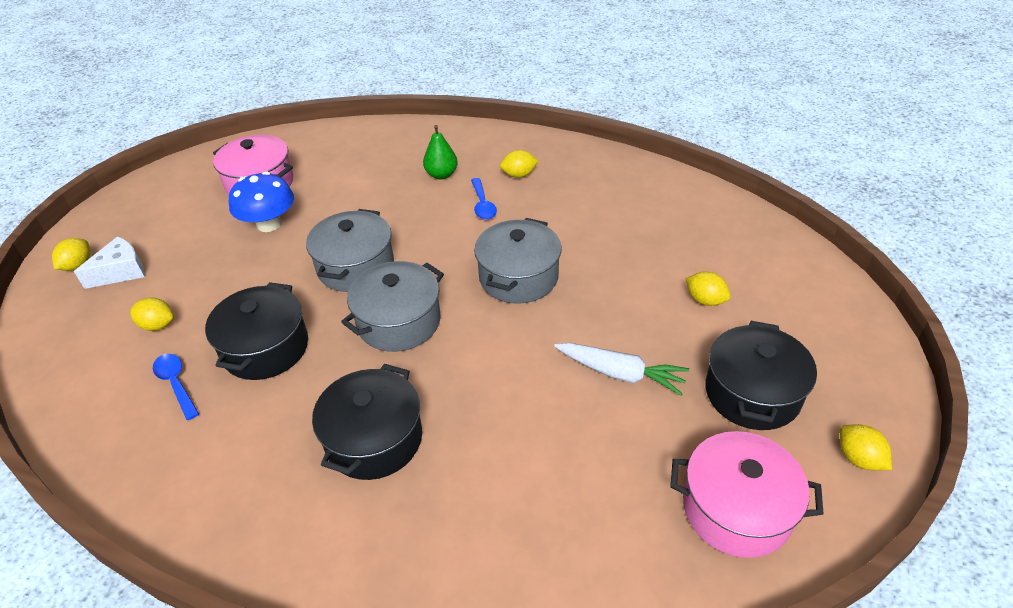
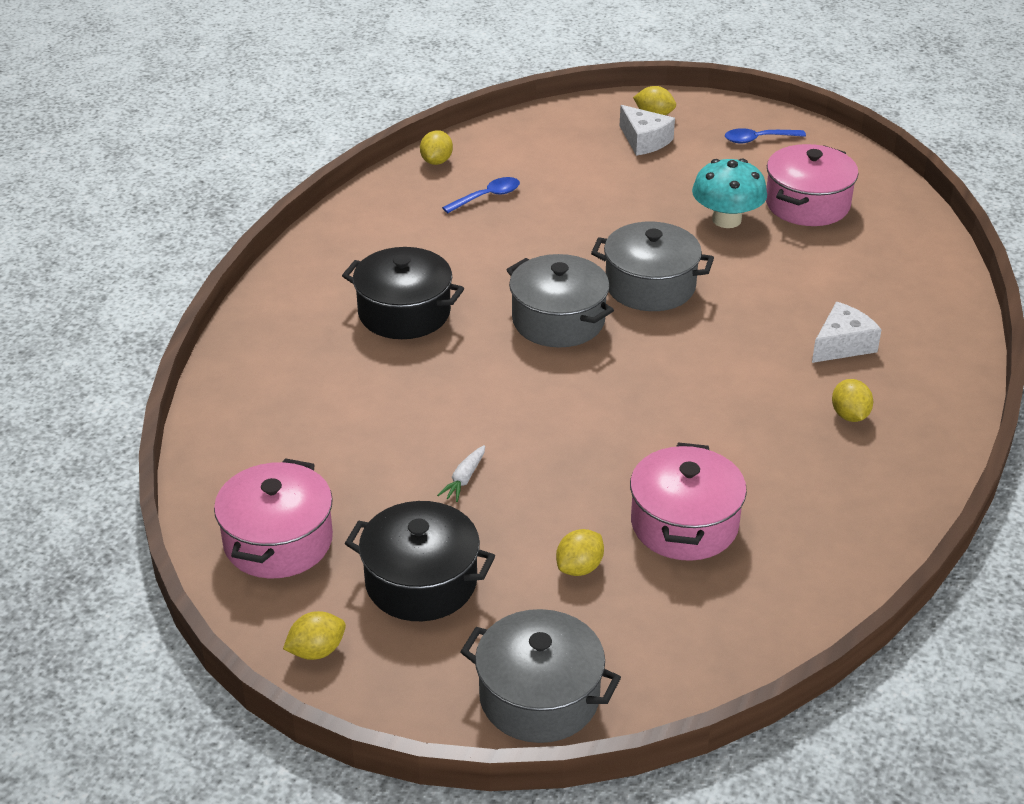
camera: 90 degrees right, 5 degrees down
(157, 325) = (564, 175): yellow lemon -> yellow lemon (436, 161)
(265, 348) = (527, 240): black pot -> none
(269, 224) = (726, 220): blue mushroom -> turquoise mushroom
(441, 174) = (842, 345): green pear -> white cheese
(483, 205) = (775, 381): blue spoon -> blue spoon (758, 139)
(518, 277) = (629, 408): grey pot -> grey pot (539, 697)
(620, 373) = (464, 479): white carrot -> white carrot, size x0.56
(644, 249) = (684, 524): none -> pink pot

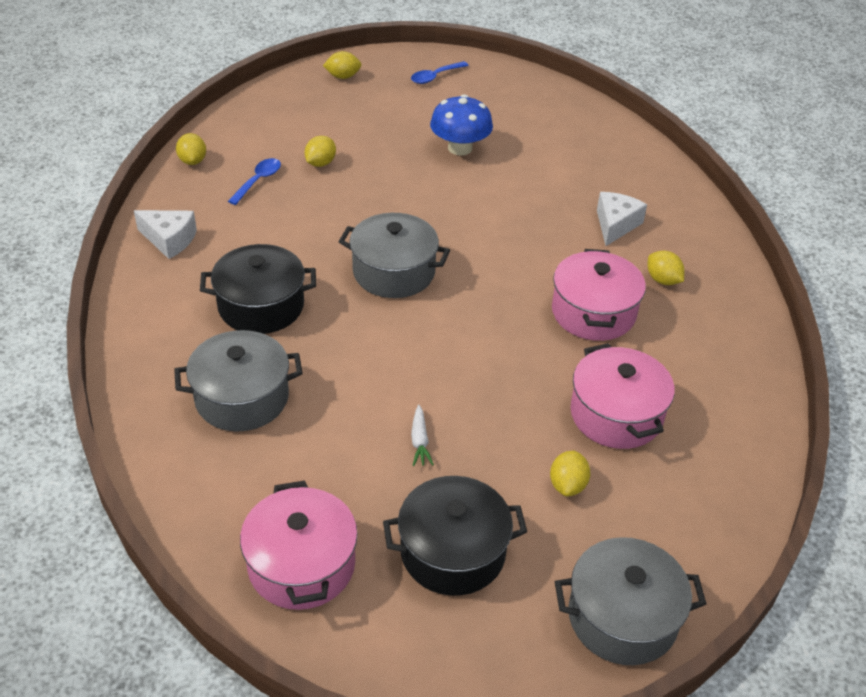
camera: 30 degrees left, 5 degrees up
(316, 651) = (411, 659): yellow lemon -> yellow lemon (320, 163)
(644, 141) = (350, 99): white cheese -> white cheese (169, 240)
(650, 286) = (443, 220): grey pot -> grey pot (242, 398)
(726, 220) = (460, 148): turquoise mushroom -> blue mushroom
(807, 204) = (508, 119): pink pot -> pink pot (593, 312)

